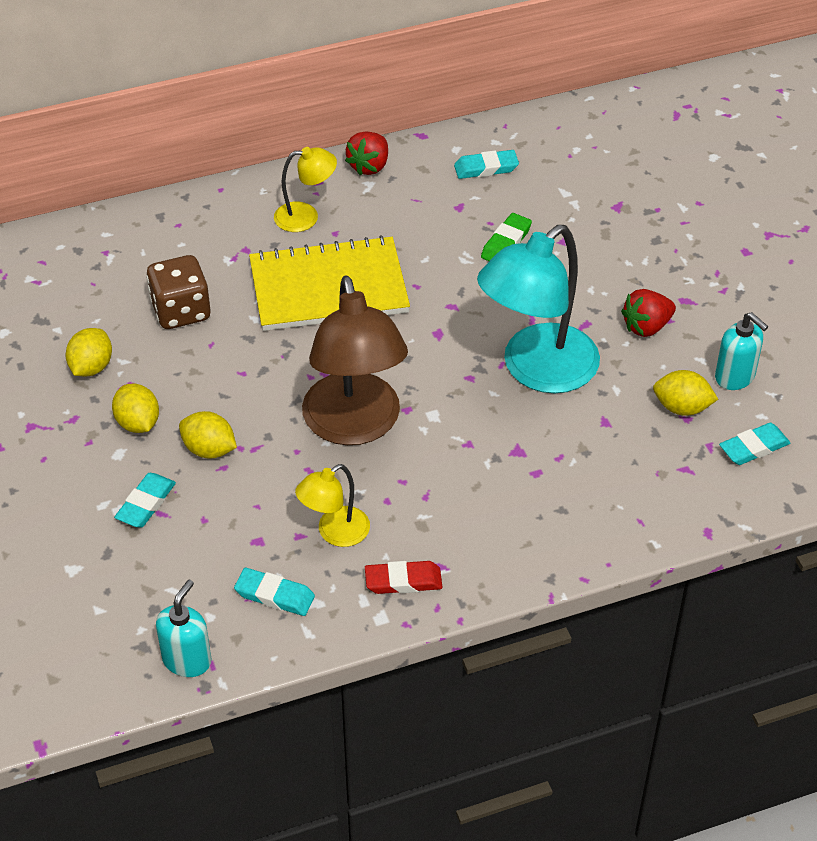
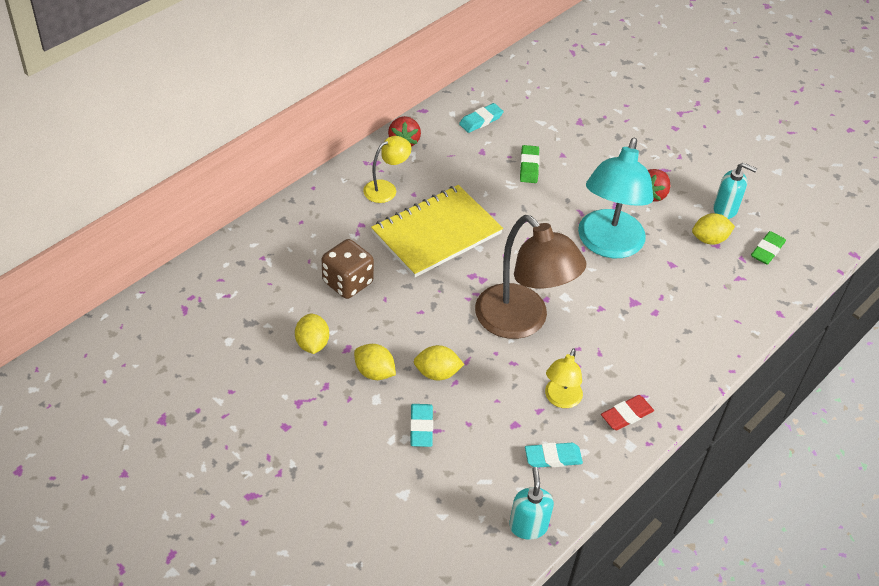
camera: 30 degrees left, 0 degrees up
(753, 447) = (767, 250): turquoise eraser -> green eraser

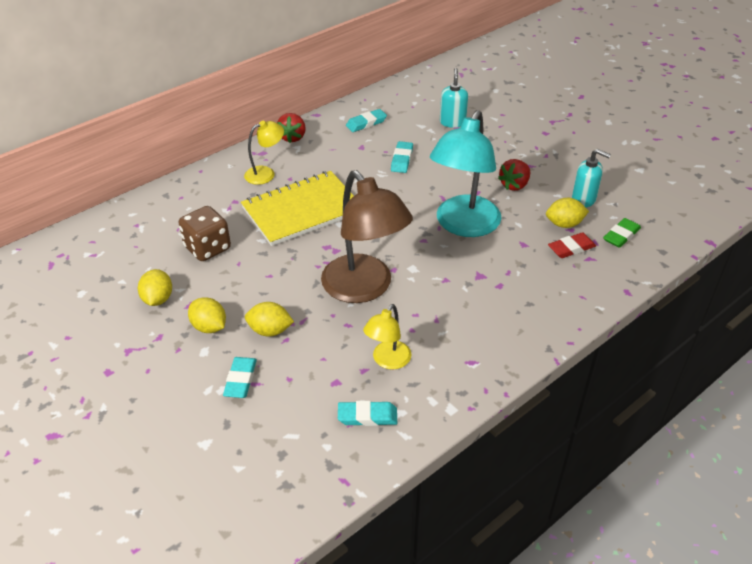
camera: 10 degrees right, 5 degrees down
(528, 526) = (325, 484): turquoise soap dispenser -> turquoise soap dispenser (452, 122)
(529, 167) = (402, 160): green eraser -> turquoise eraser
(626, 415) = (452, 379): red eraser -> red eraser (571, 248)

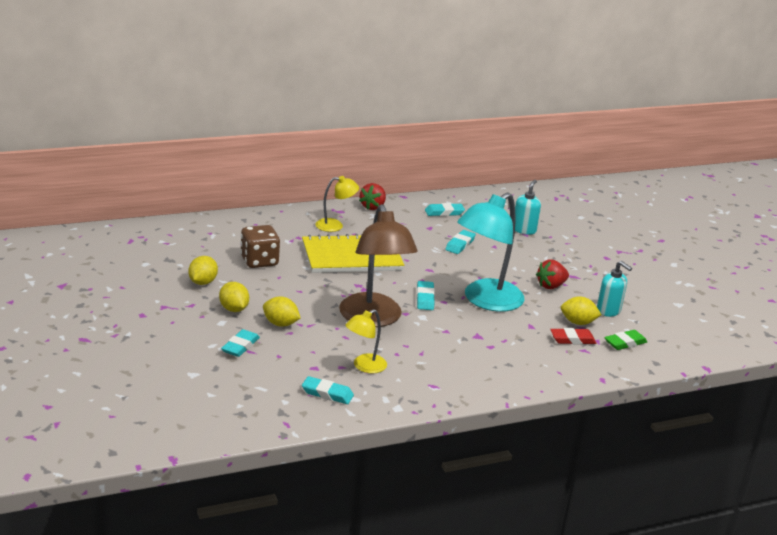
camera: 15 degrees right, 15 degrees down
(403, 242) = (425, 298): none -> turquoise eraser

